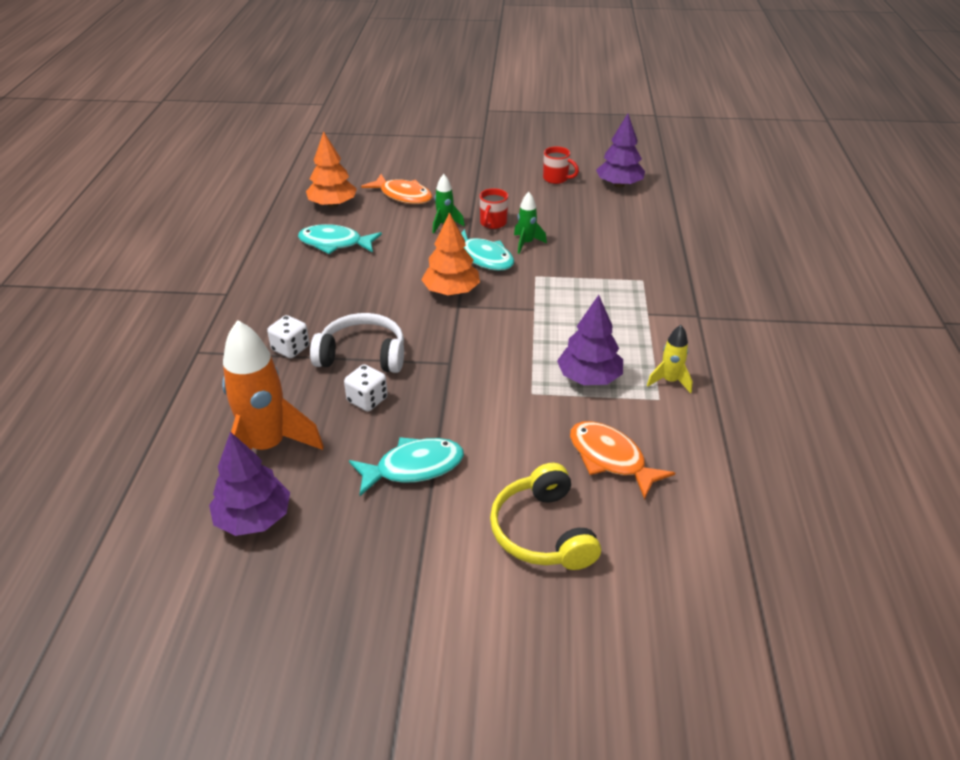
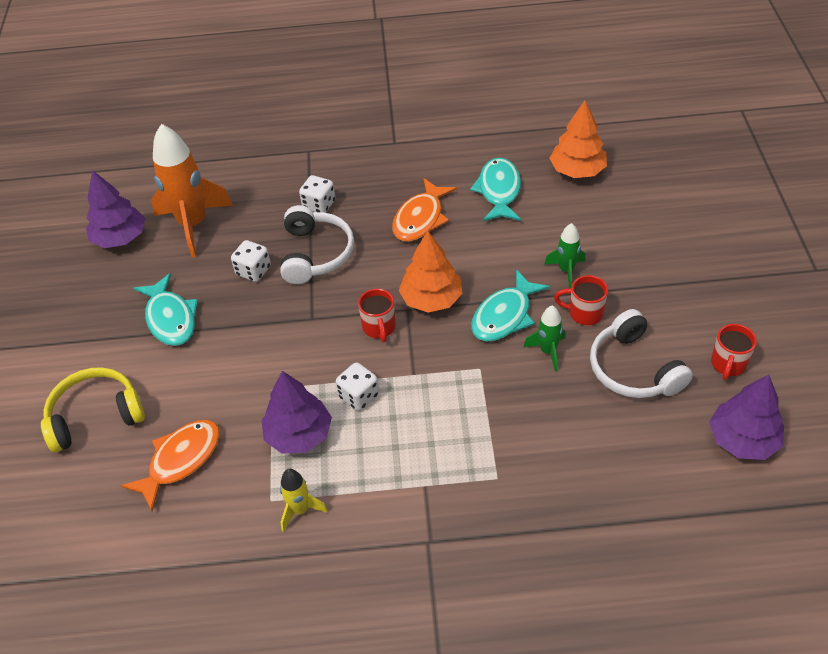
camera: 85 degrees right, 10 degrees up
(403, 196) = (619, 222): orange fish -> orange fish (420, 218)
(475, 323) = (379, 328): none -> red mug
(552, 212) = (633, 369): none -> white headphones
(552, 340) = (359, 396): none -> white dice

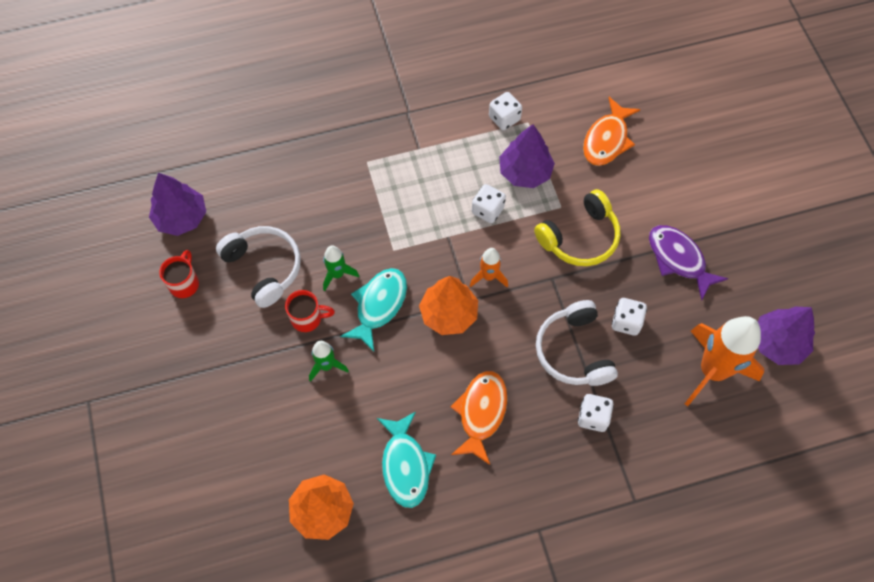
camera: 165 degrees right, 15 degrees up
(95, 416) = (692, 163): yellow headphones -> yellow headphones (580, 237)
(170, 318) = (678, 259): turquoise fish -> purple fish
(300, 510) = (504, 118): yellow rocket -> white dice
(379, 328) = (488, 276): red mug -> orange rocket

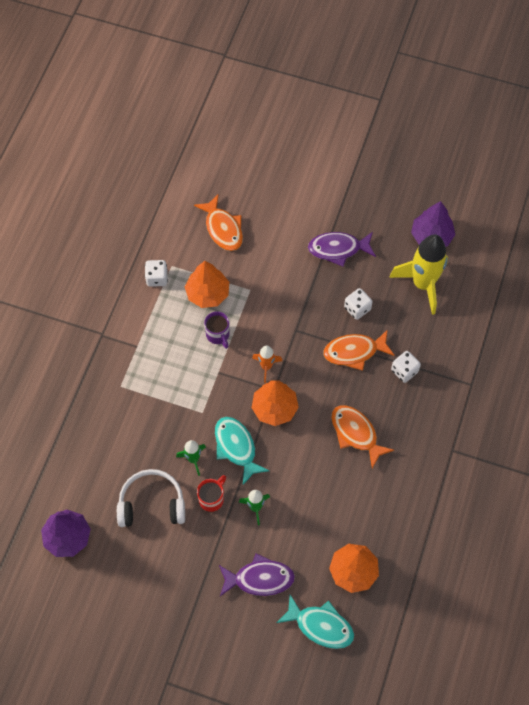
camera: 55 degrees left, 0 degrees up
(184, 283) = (123, 565): red mug -> none
(252, 419) = (259, 579): none -> purple fish
(405, 465) = (358, 501): turquoise fish -> turquoise fish (320, 625)
(487, 210) = (218, 335): white dice -> purple mug
(525, 172) = (208, 293): purple tree -> orange tree
(574, 351) = (354, 352): white headphones -> orange fish
(580, 237) = (280, 294): yellow headphones -> none
(712, 371) = (423, 284): orange rocket -> yellow rocket

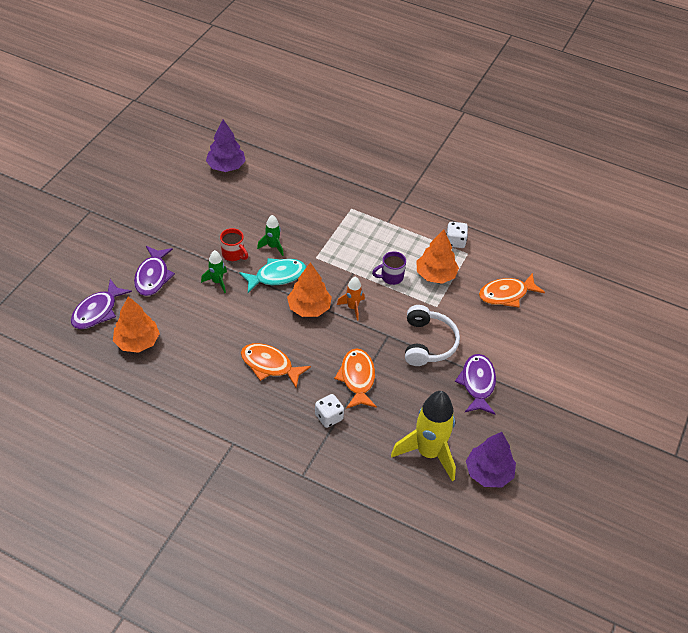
camera: 95 degrees right, 15 degrees down
(152, 504) = (239, 216): white headphones -> white headphones (428, 343)
(320, 625) = (97, 311): turquoise fish -> purple fish
(356, 433) = (270, 365): orange fish -> orange fish turned 120 degrees counterclockwise
(357, 308) = (406, 389): white dice -> none

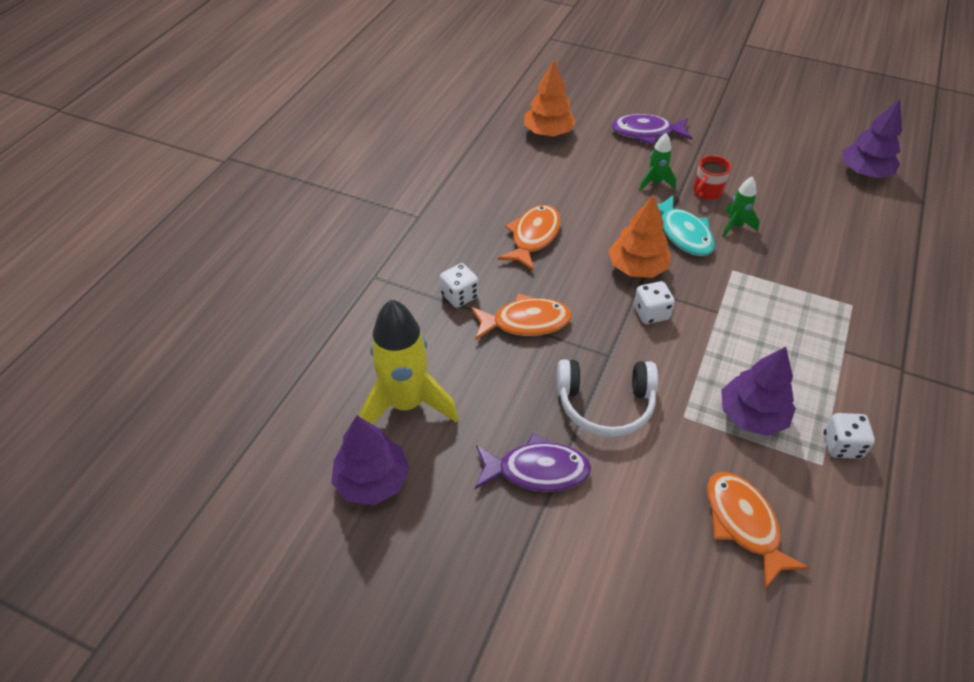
camera: 90 degrees right, 0 degrees up
(97, 311) = (584, 102): purple fish -> none
(352, 307) = (651, 313): orange rocket -> white dice
(391, 277) = (725, 356): purple mug -> none
(435, 275) = (751, 415): orange tree -> purple tree

